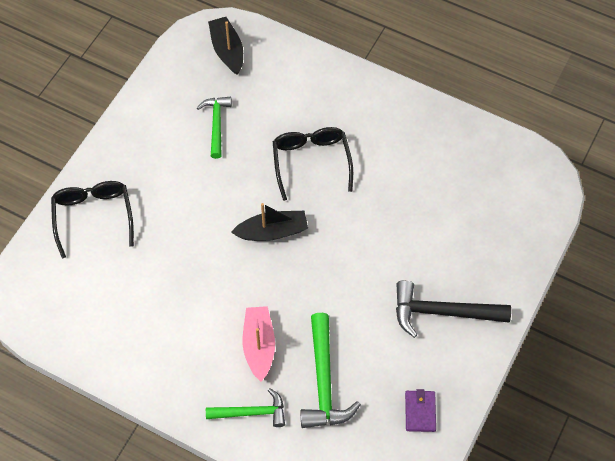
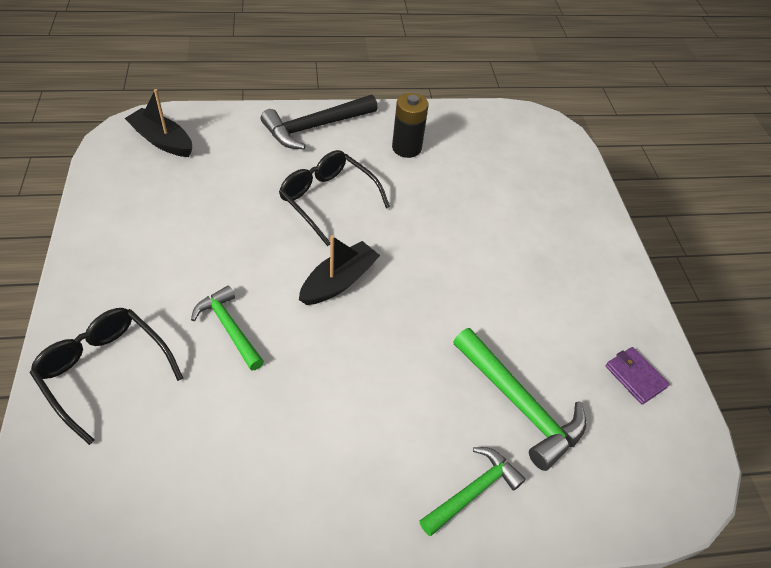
camera: 40 degrees left, 10 degrees down
(216, 124) = (198, 209): green hammer -> green hammer (229, 328)
(259, 345) = (419, 407): pink boat -> none
(408, 144) = (406, 148): none -> black battery
(442, 312) = (566, 271): black hammer -> black hammer (315, 127)

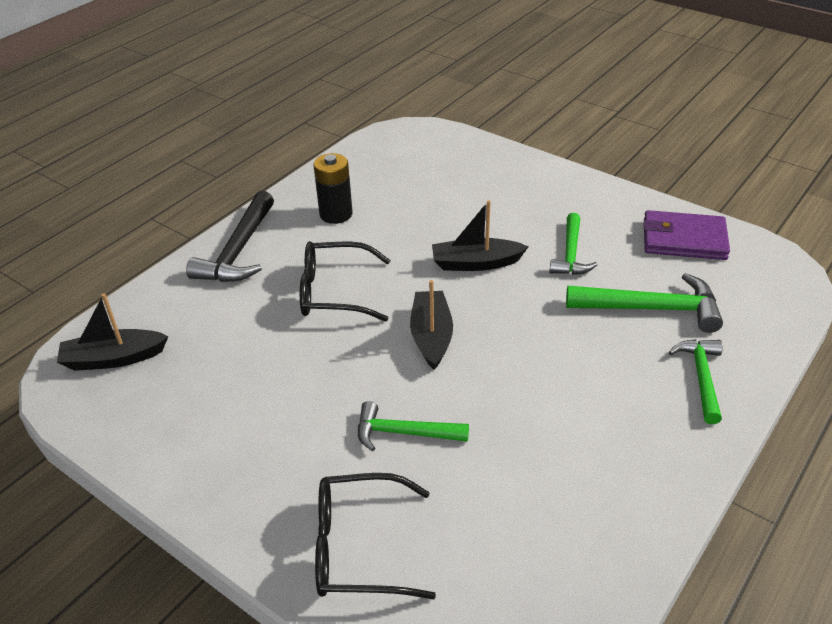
camera: 40 degrees left, 10 degrees down
(444, 257) = (475, 263): none -> black boat
(523, 308) = (570, 254): none -> green hammer
(635, 377) = (683, 239): purple wallet -> purple wallet, size x1.71

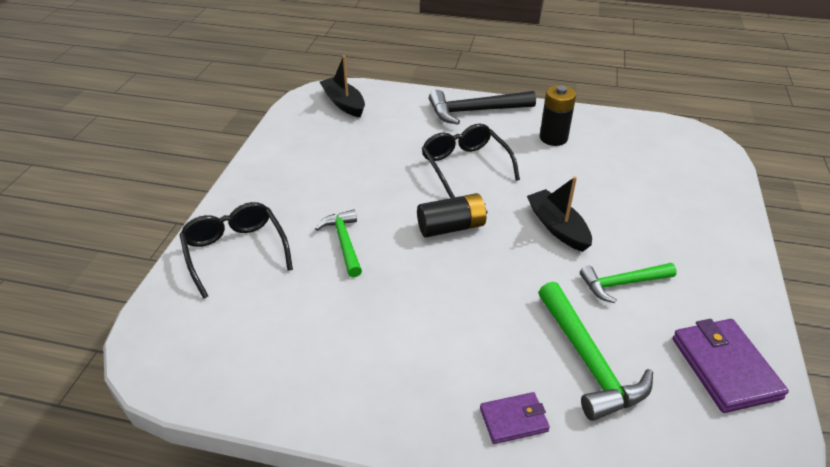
camera: 65 degrees right, 0 degrees up
(431, 336) = (451, 227): black boat -> black battery
(701, 378) = (514, 420): green hammer -> purple wallet

